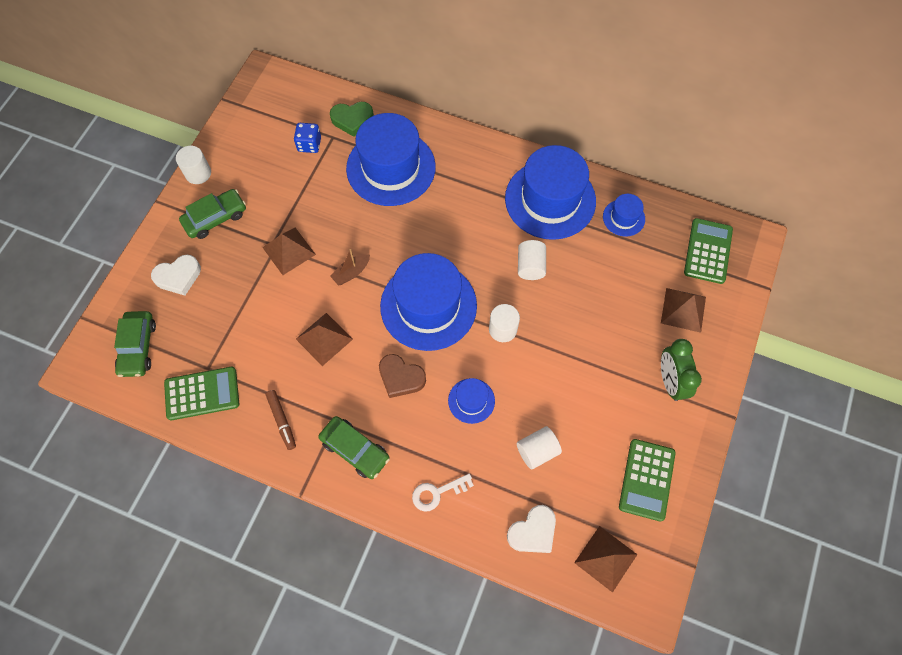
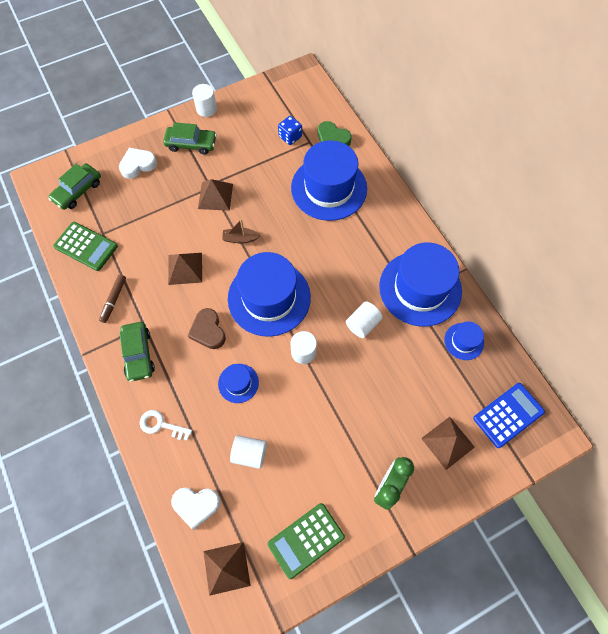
camera: 40 degrees right, 0 degrees up
(178, 276) = (138, 165): white heart -> white heart turned 135 degrees clockwise
(708, 251) = (508, 415): green calculator -> blue calculator

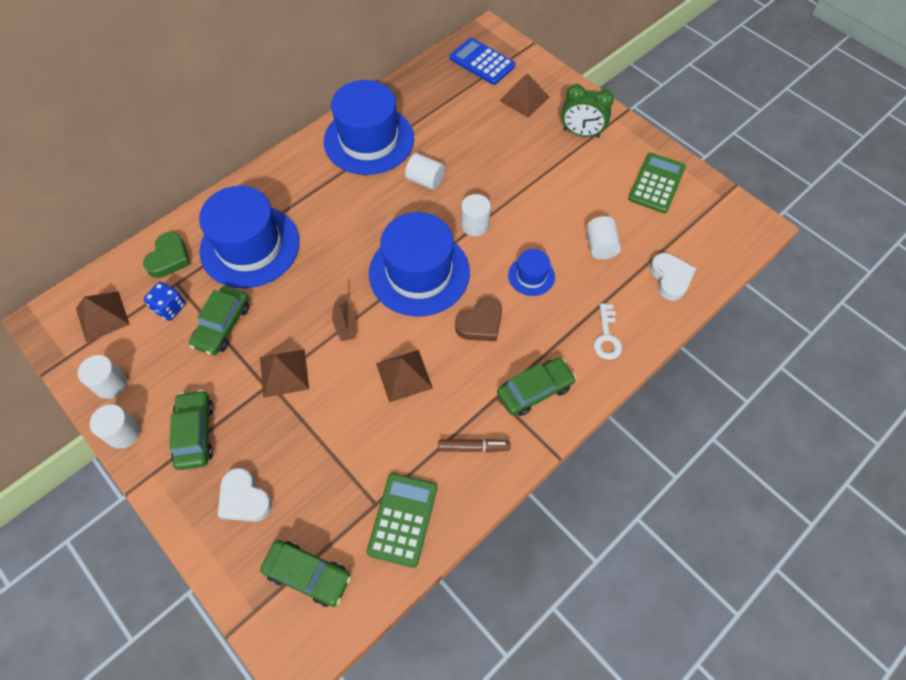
camera: 105 degrees left, 5 degrees down
(226, 568) = (711, 237): brown pyramid -> brown pyramid (102, 316)
(242, 104) = (111, 384): none -> white cylinder
(265, 165) = (222, 325): none -> green car
(306, 540) = (656, 183): green calculator -> green calculator turned 105 degrees counterclockwise
(464, 341) = (419, 99): blue hat -> none

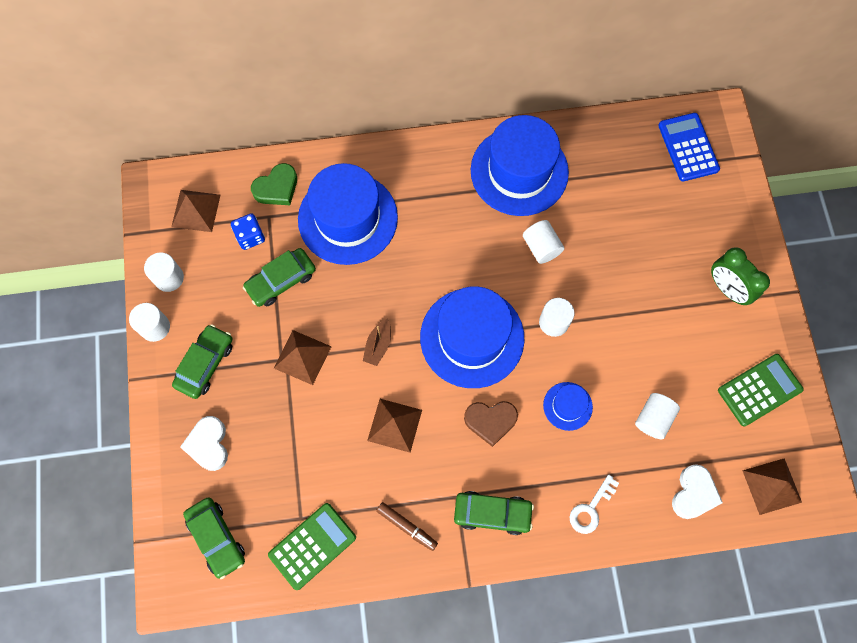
camera: 35 degrees right, 10 degrees up
(524, 98) = (699, 215): brown pyramid -> brown pyramid (772, 486)

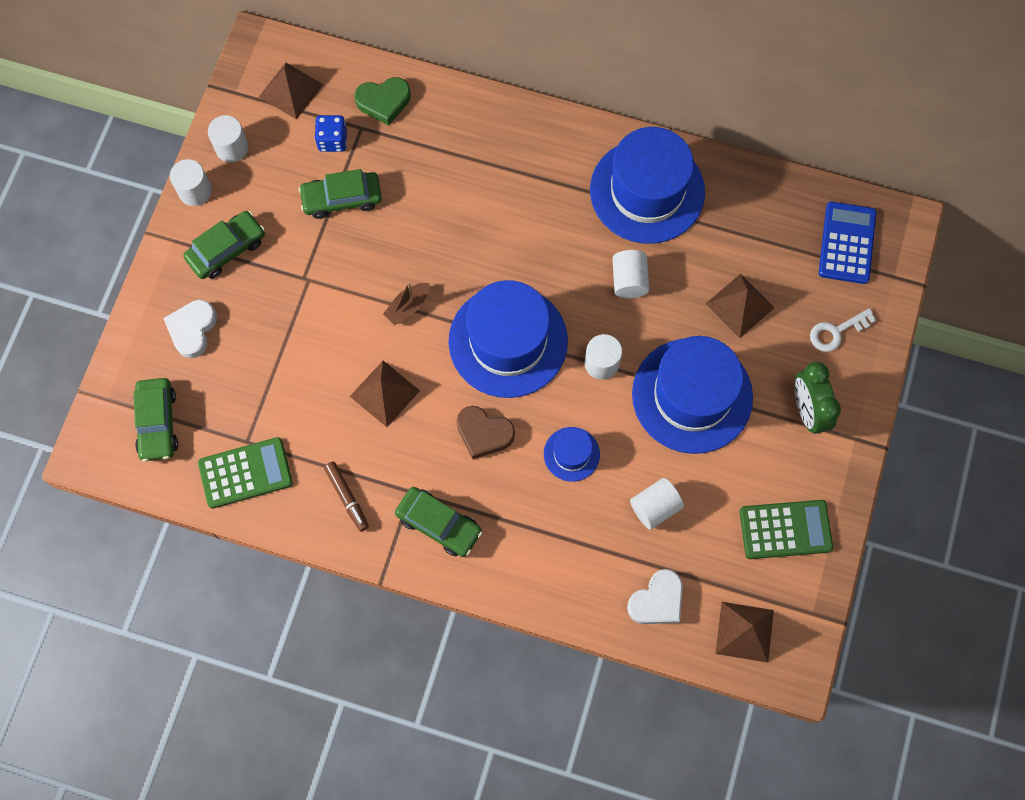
camera: 25 degrees right, 0 degrees up
(302, 357) = (326, 285): brown pyramid -> brown pyramid (740, 305)
(348, 218) = (441, 164): blue hat -> blue hat (692, 395)
(591, 509) = (541, 566): white key -> white key (836, 332)

